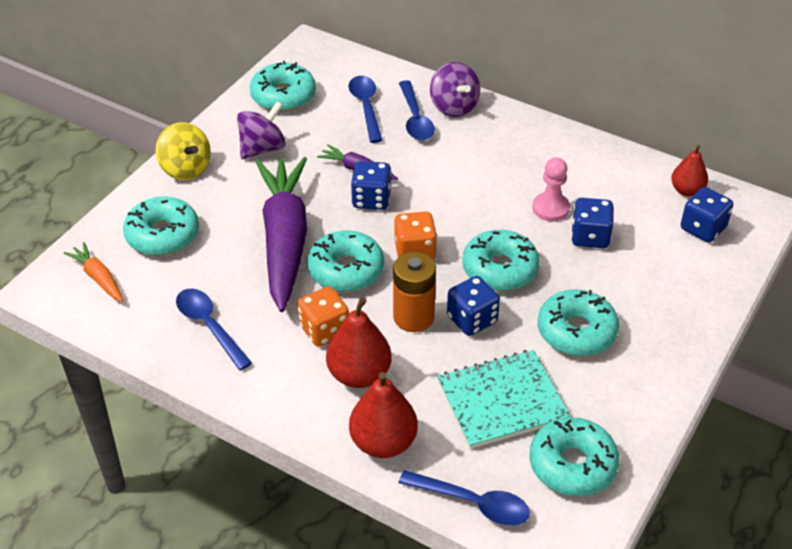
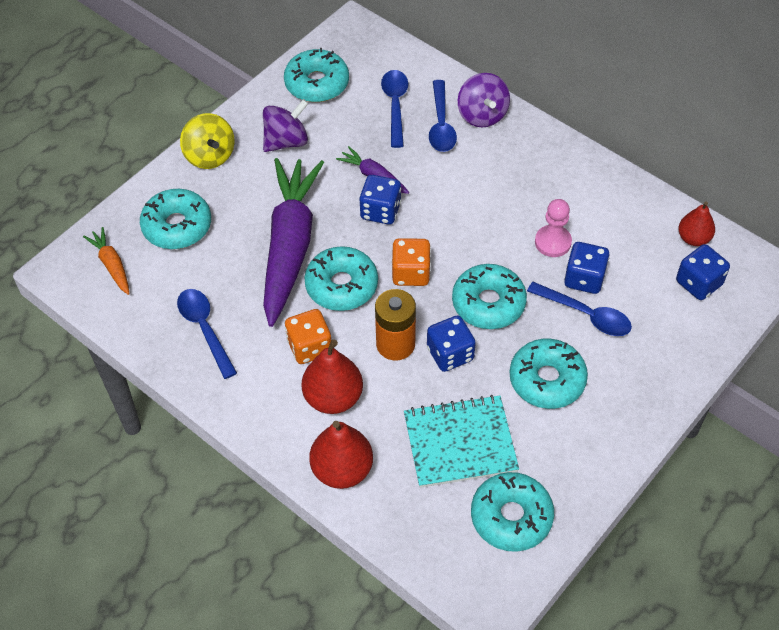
camera: 10 degrees right, 10 degrees up
(473, 503) = (411, 542): blue spoon -> blue spoon (586, 315)

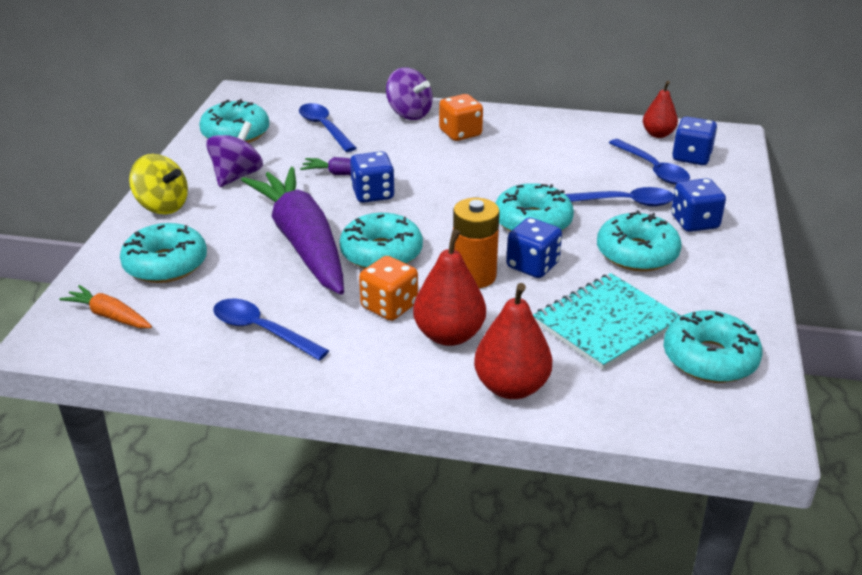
camera: 30 degrees left, 20 degrees down
(411, 273) = (441, 224): orange dice -> orange dice (460, 133)
(441, 124) = (378, 128): blue spoon -> blue spoon (653, 169)
(553, 242) = (548, 168): pink pawn -> none
(584, 279) = (598, 182): blue dice -> blue dice (694, 222)

